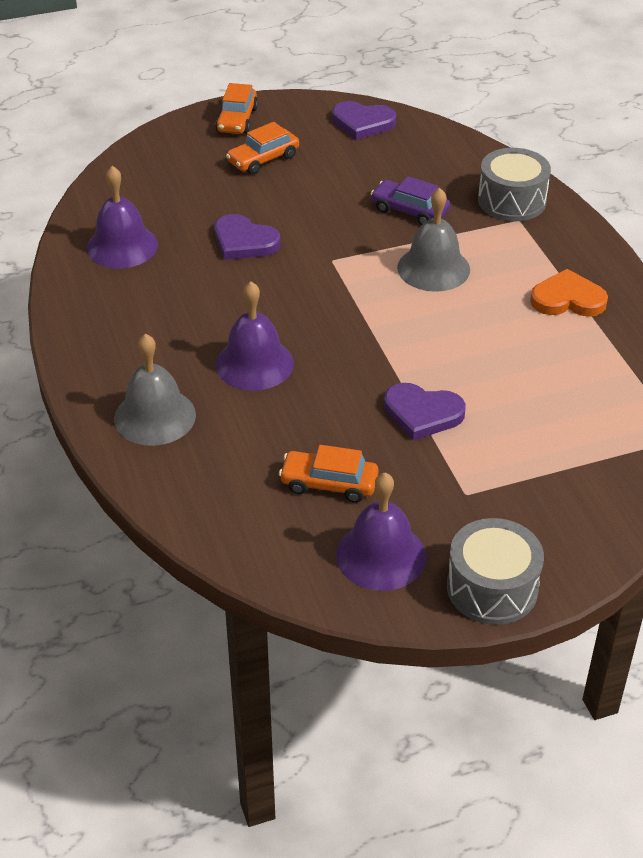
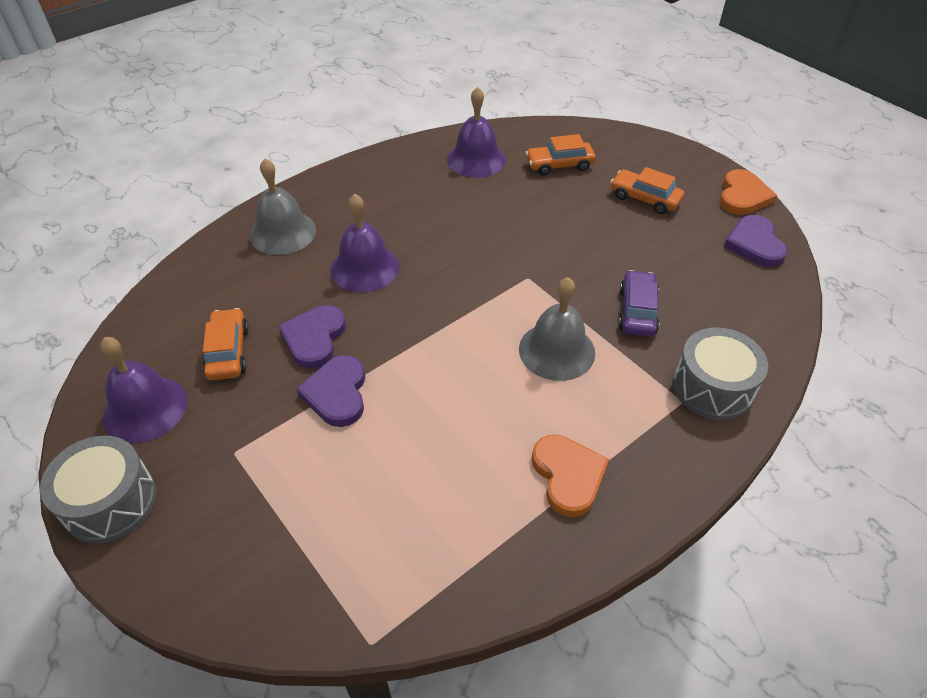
camera: 70 degrees right, 5 degrees up
(237, 120) = (690, 169): orange car -> orange car (559, 165)
(244, 241) = (521, 219): purple heart -> purple heart (314, 338)
(296, 106) = (743, 196): none -> orange heart

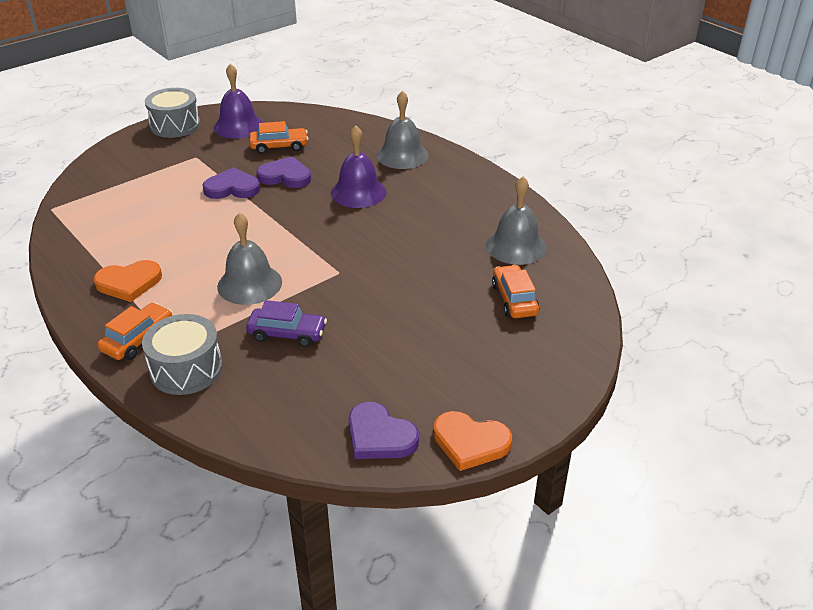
camera: 90 degrees right, 10 degrees down
(476, 159) = (516, 246): purple bell -> grey bell
(644, 199) = (459, 357): orange car -> orange car (138, 339)
(754, 244) = (379, 436): purple heart -> purple heart turned 135 degrees counterclockwise

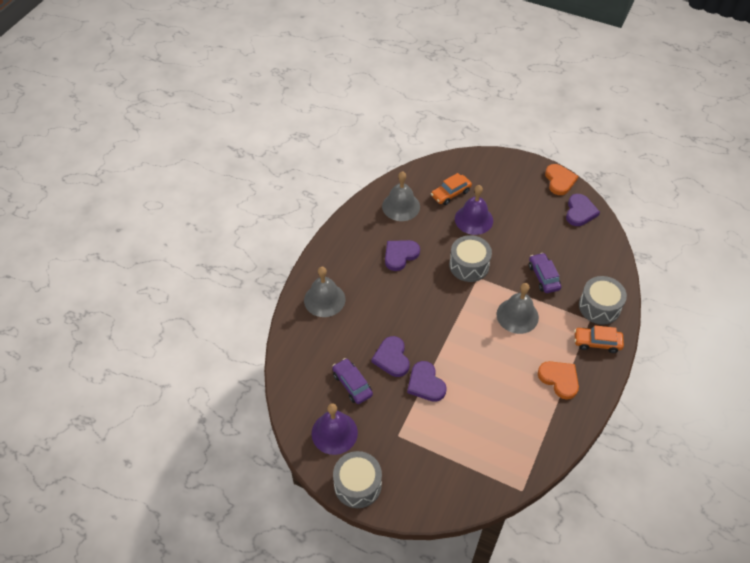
camera: 115 degrees left, 15 degrees up
(279, 146) = (352, 384): orange car -> purple car
(358, 192) = (388, 305): purple bell -> purple bell (473, 219)
(365, 271) = (469, 265): none -> grey drum
(427, 221) = (400, 255): none -> purple heart

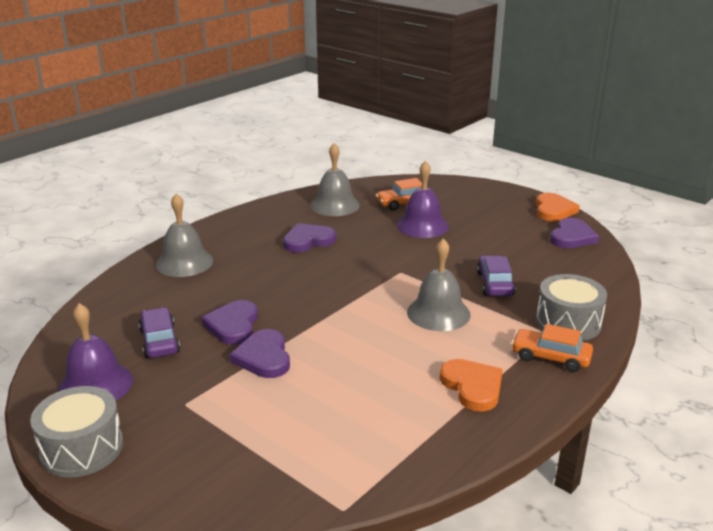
camera: 15 degrees right, 25 degrees down
(469, 265) = (394, 260): grey drum -> none

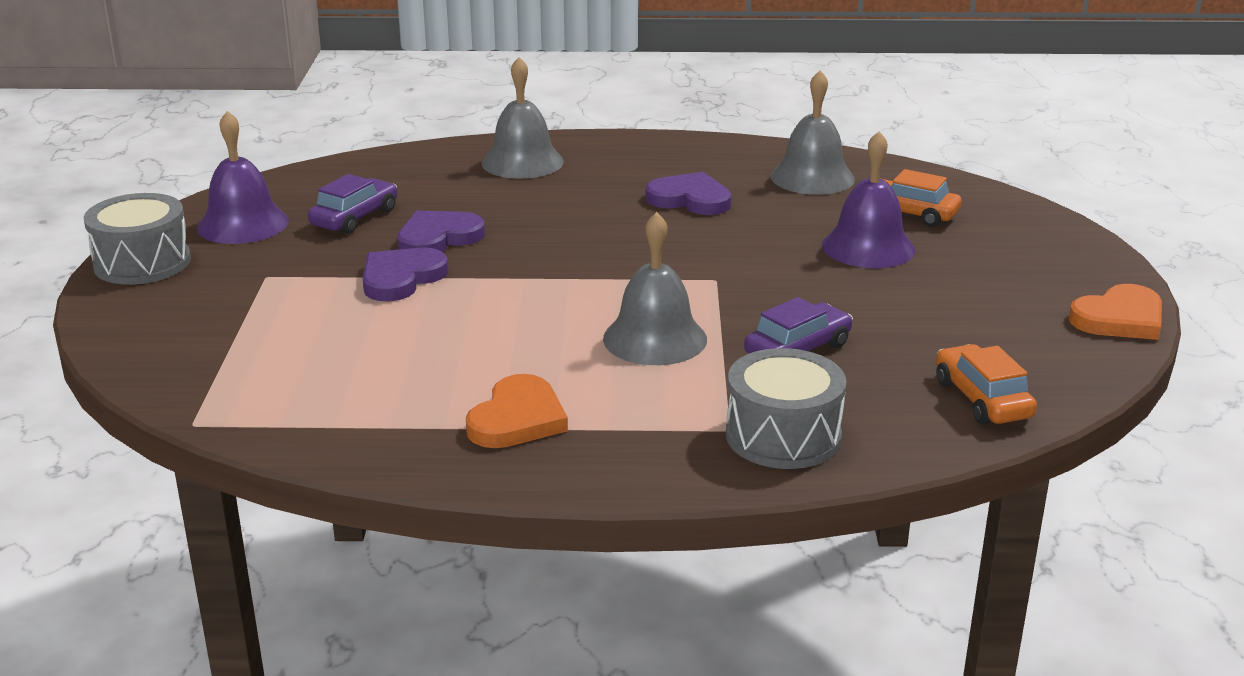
camera: 50 degrees right, 0 degrees up
(550, 357) = (667, 451): orange car -> orange car (982, 399)
(572, 237) = (1057, 360): purple heart -> none

